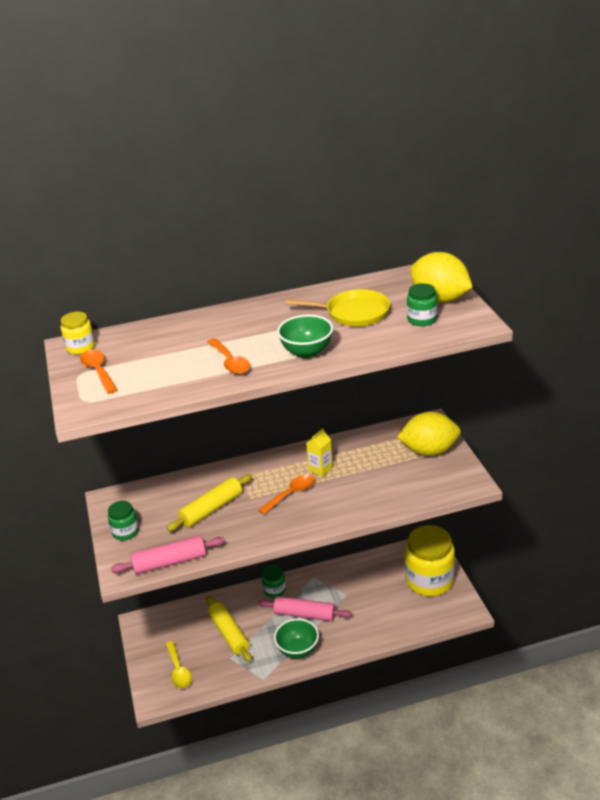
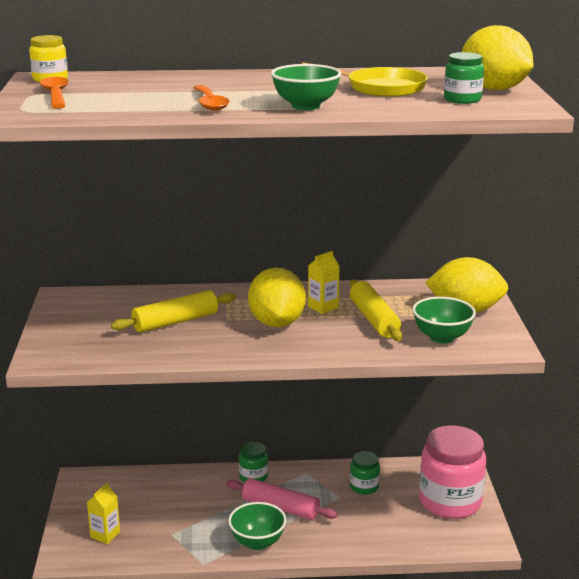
camera: 10 degrees right, 10 degrees down
(125, 532) = (65, 326): green jar -> green jar (364, 487)
(170, 562) = (101, 359): pink rolling pin -> none
(178, 670) = (105, 535): yellow spoon -> yellow carton
(229, 633) = (181, 509): yellow rolling pin -> yellow rolling pin (374, 319)
(291, 494) = (276, 323): orange spoon -> yellow lemon
(420, 483) = (442, 337): none -> green bowl
(429, 580) = (450, 502): yellow jar -> pink jar

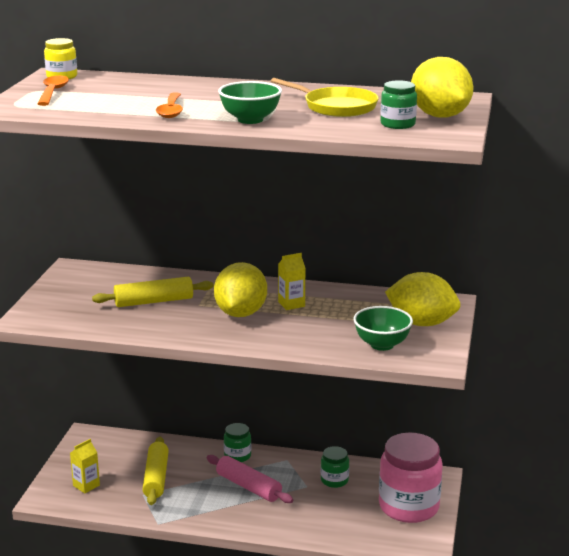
camera: 15 degrees right, 0 degrees up
(257, 542) = (214, 513): green bowl -> none
(374, 319) = (330, 321): yellow rolling pin -> yellow rolling pin (156, 478)

